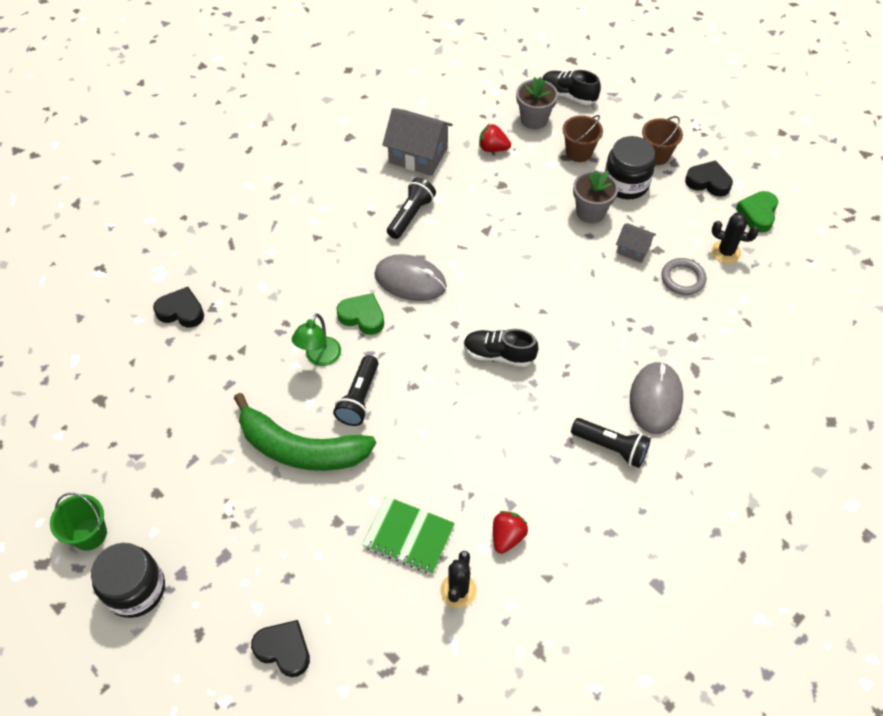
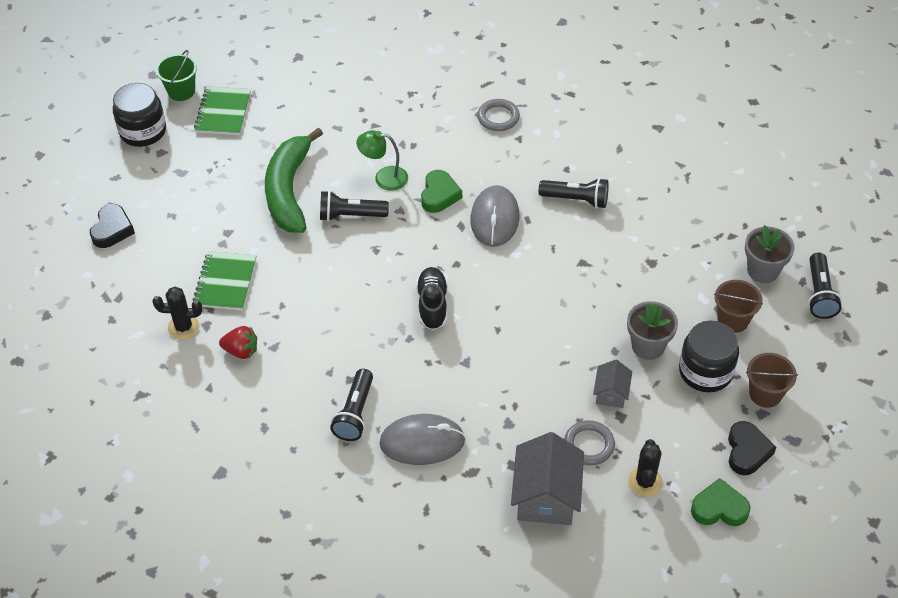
camera: 75 degrees right, 5 degrees down
(149, 493) = (223, 113): none -> green notebook
(181, 311) = (400, 75): black heart -> none
(281, 246) = (498, 117): none -> grey ring
(418, 155) = (660, 186): grey house -> grey house (546, 496)
(493, 148) = (700, 244): red strawberry -> none
(568, 95) = (819, 294): black shoe -> black flashlight

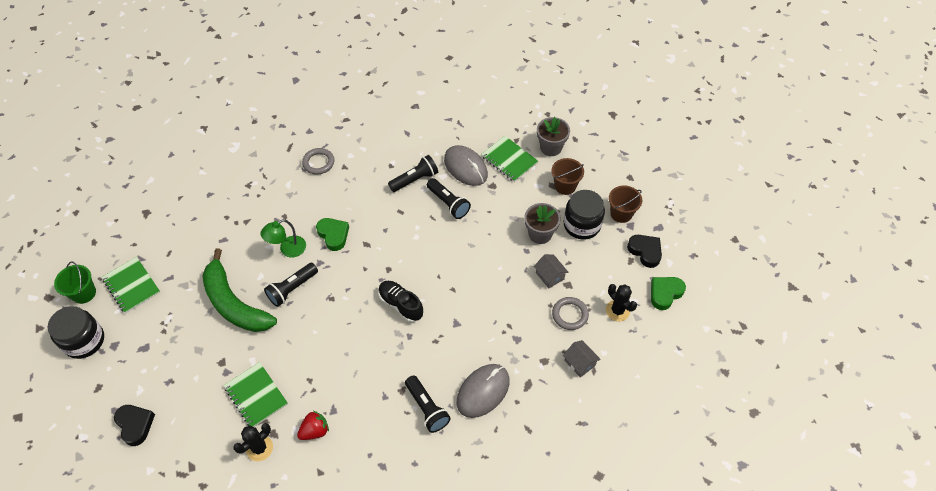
camera: 45 degrees left, 5 degrees up
(495, 219) = (381, 225): grey mouse -> grey mouse (465, 167)
(546, 496) = (580, 363): grey house -> grey house, size x0.54
(700, 250) = (509, 160): none -> green notebook
(819, 294) = (589, 140): black flashlight -> black flashlight (448, 203)

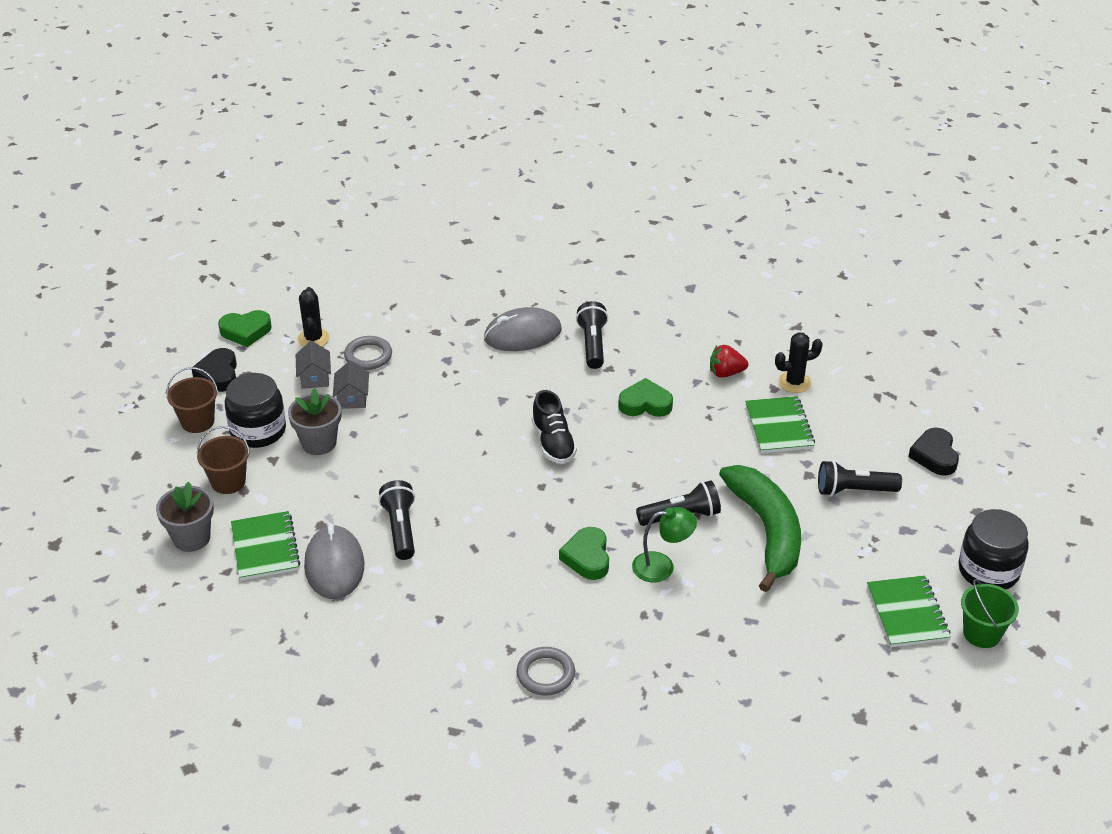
camera: 150 degrees left, 15 degrees down
(359, 369) = (645, 404): none -> green heart
(415, 179) = (420, 581): black flashlight -> black flashlight (854, 490)
(580, 363) = (401, 316): grey house -> grey house (314, 377)

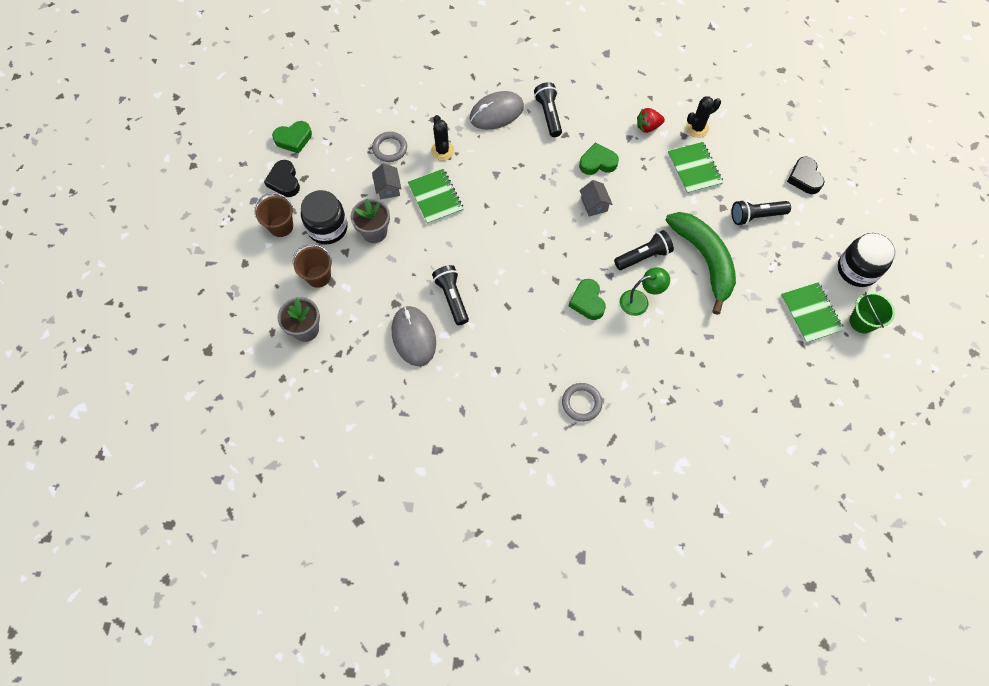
camera: 10 degrees left, 25 degrees up
(265, 548) = (360, 329): green notebook -> green notebook (435, 197)
(313, 338) = (345, 138): black cactus -> black cactus (442, 151)
(314, 377) = (356, 174): grey house -> grey house (594, 204)
(553, 442) = (541, 206): black shoe -> none

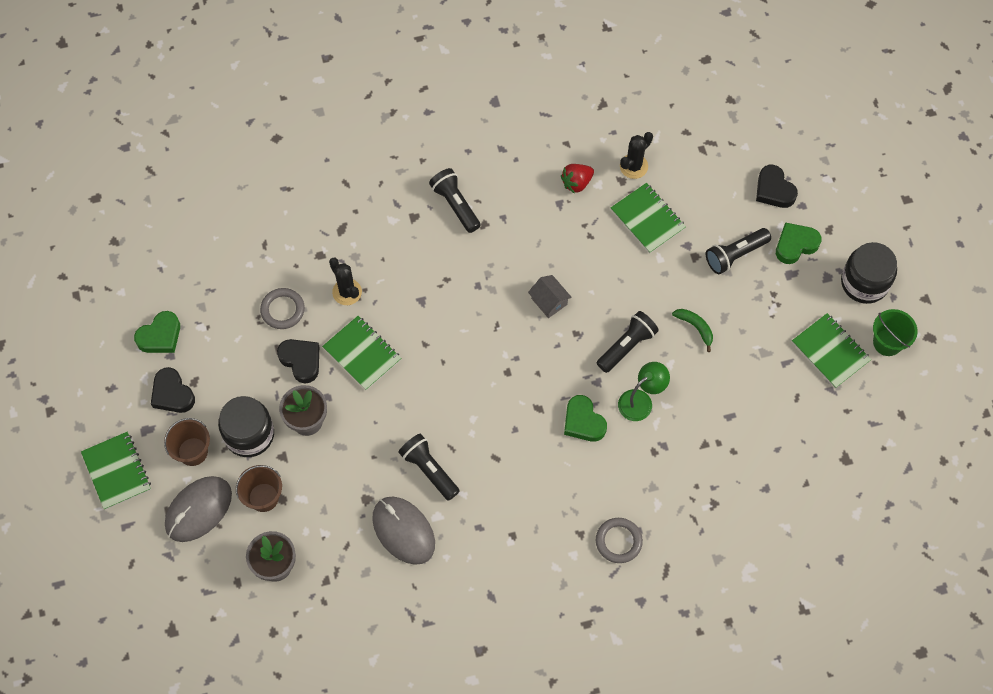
camera: 20 degrees left, 0 degrees up
(220, 222) = (117, 471): none -> green notebook
(388, 188) = (301, 361): grey house -> black heart
(496, 113) = (392, 222): grey mouse -> grey mouse (198, 510)
(597, 162) = (534, 247): green heart -> green heart (795, 245)
(704, 260) = (695, 327): green banana -> green banana, size x0.40

